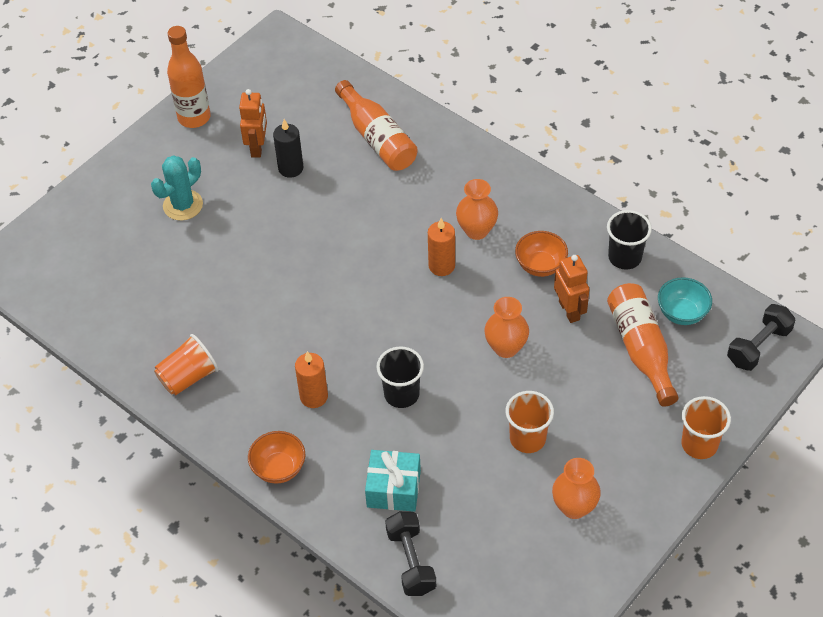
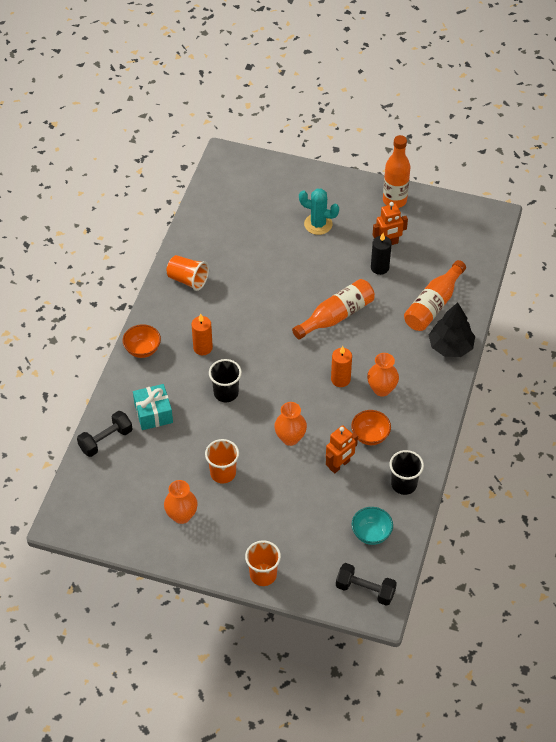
camera: 65 degrees right, 0 degrees up
(447, 144) = (450, 346): none -> black tree
(641, 349) = (327, 517): orange bottle -> orange bottle (336, 316)

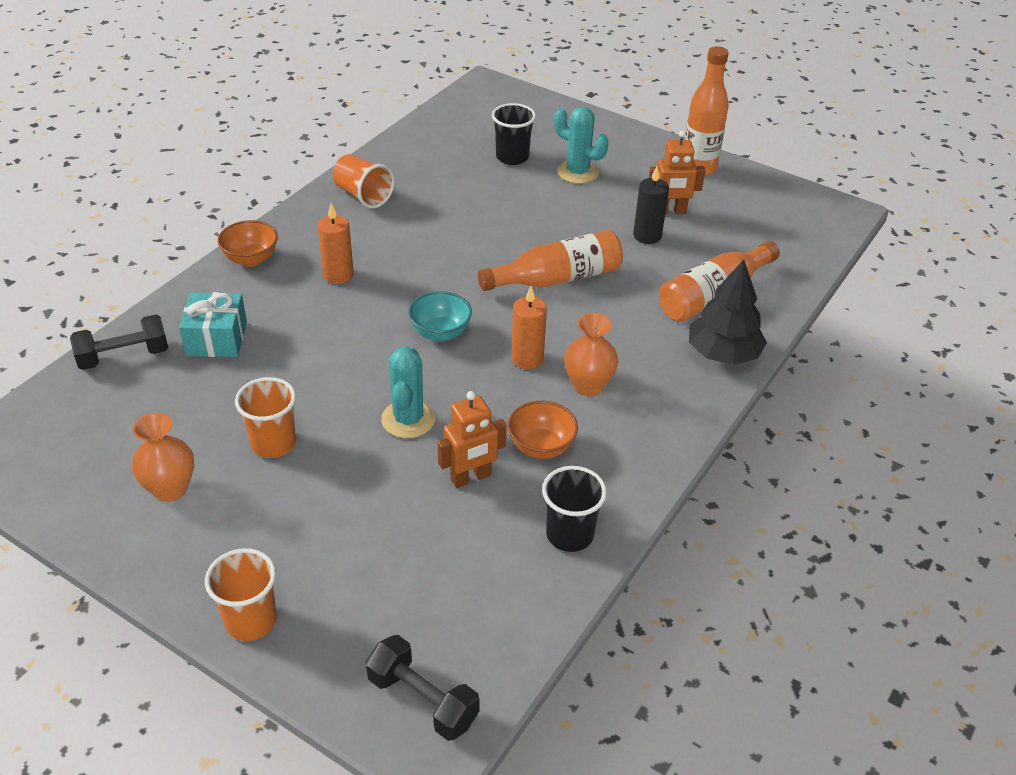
camera: 15 degrees right, 10 degrees down
(226, 393) = (340, 337): black cup -> black cup (512, 157)
(290, 438) = (408, 419): orange vase -> turquoise cactus
(371, 534) = (477, 602): turquoise bowl -> turquoise bowl (440, 333)

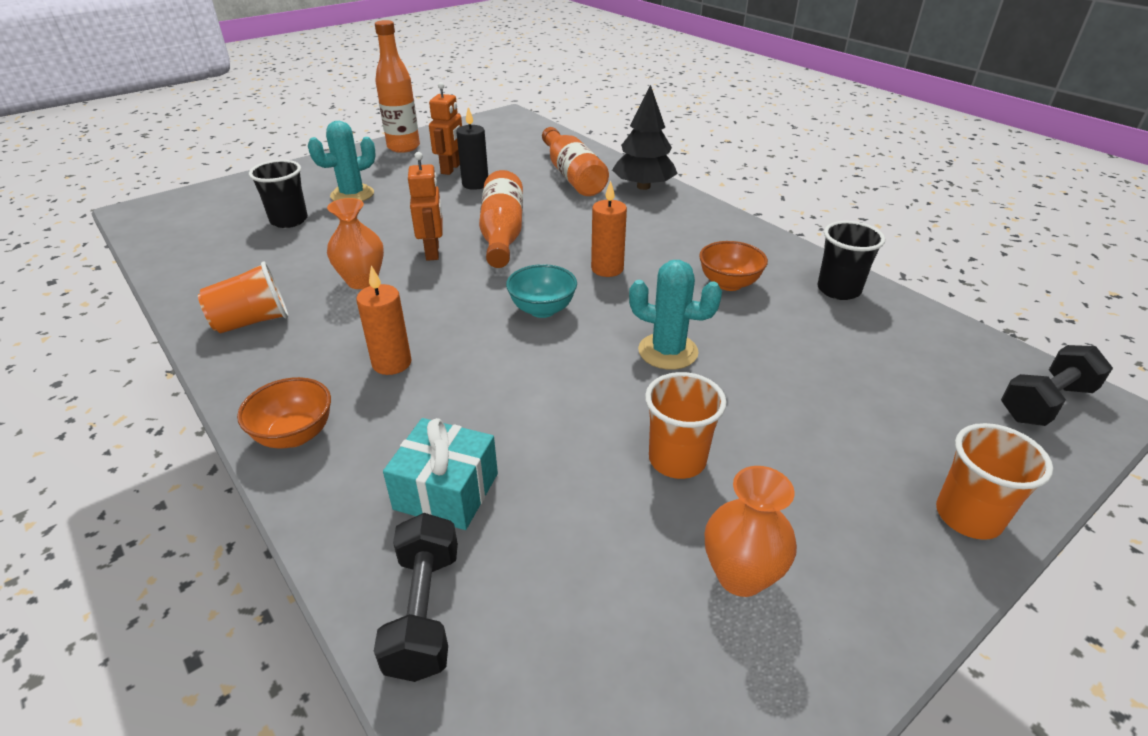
camera: 70 degrees left, 5 degrees down
(471, 478) = (761, 327): orange robot -> orange robot (433, 252)
(588, 386) = (657, 247): orange vase -> orange vase (362, 281)

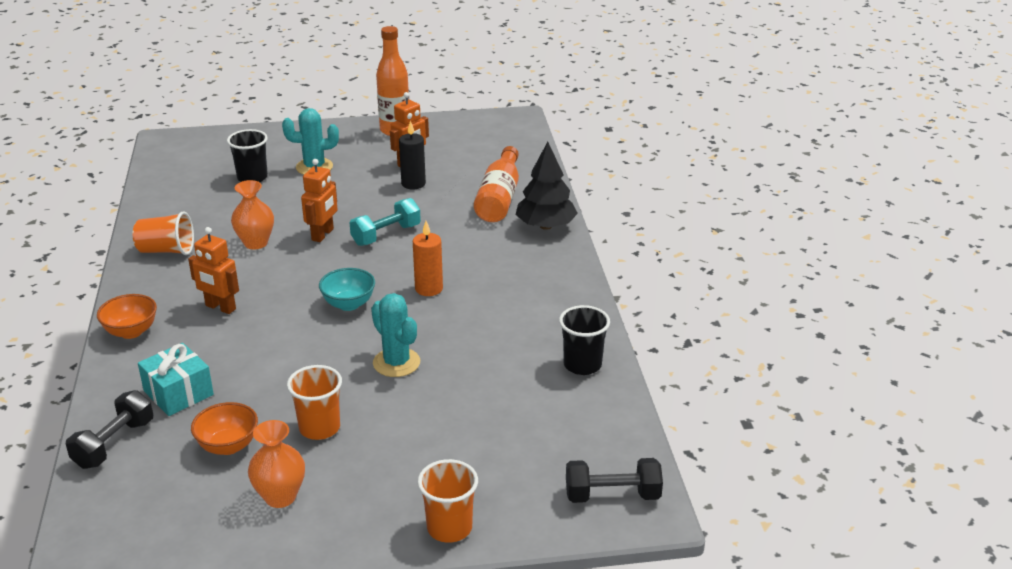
camera: 30 degrees right, 5 degrees down
(392, 363) = (220, 307): orange candle -> orange robot
(502, 234) = (386, 235): orange bottle -> turquoise dumbbell
(729, 283) = (504, 331): orange bowl -> orange bowl (228, 446)

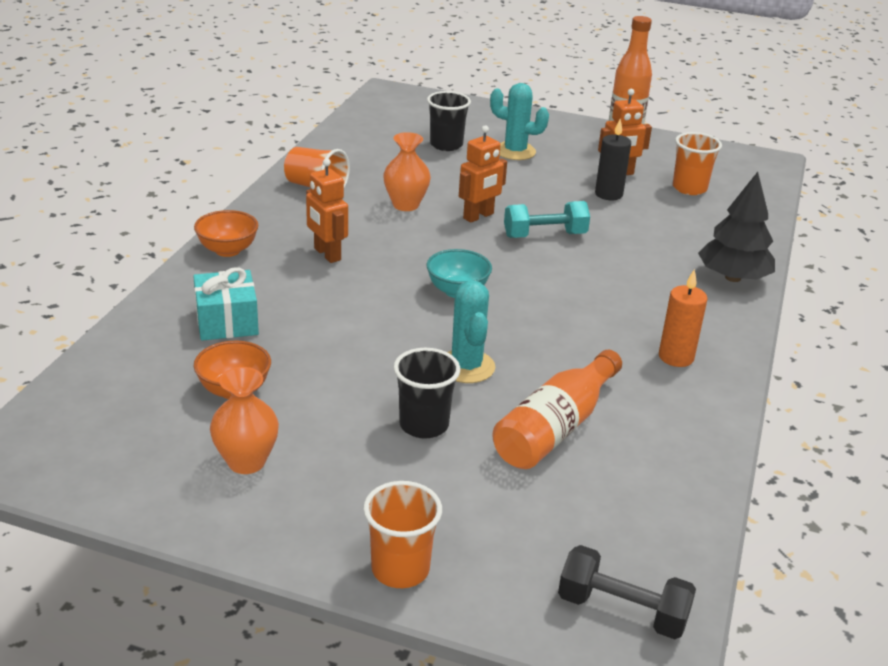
camera: 25 degrees right, 0 degrees up
(114, 444) = (131, 349): black dumbbell -> none
(319, 428) = (337, 405): orange cup -> orange cup (689, 188)
(429, 289) = (554, 302): orange candle -> orange candle (676, 357)
(499, 198) = (696, 234): orange bottle -> orange bottle (555, 428)
(582, 365) = (681, 442): black cup -> black cup (424, 425)

